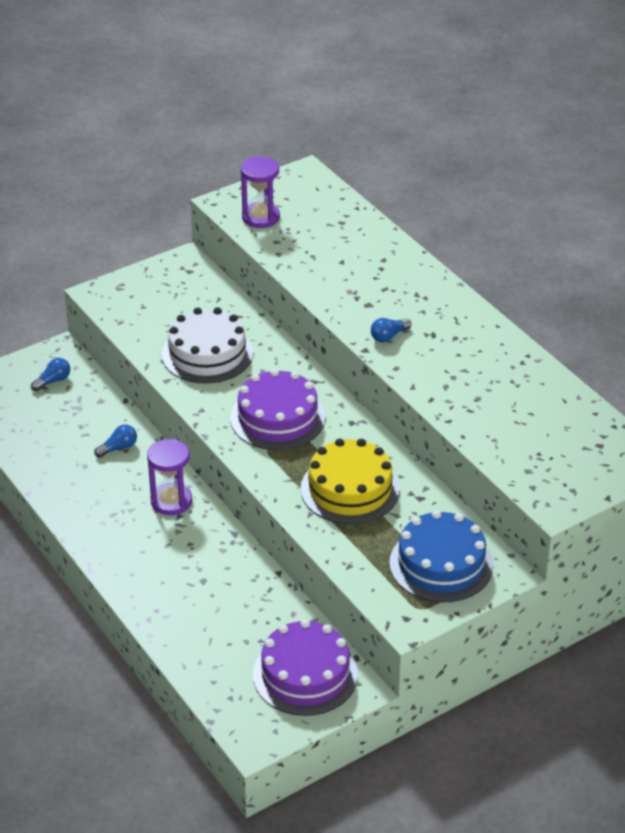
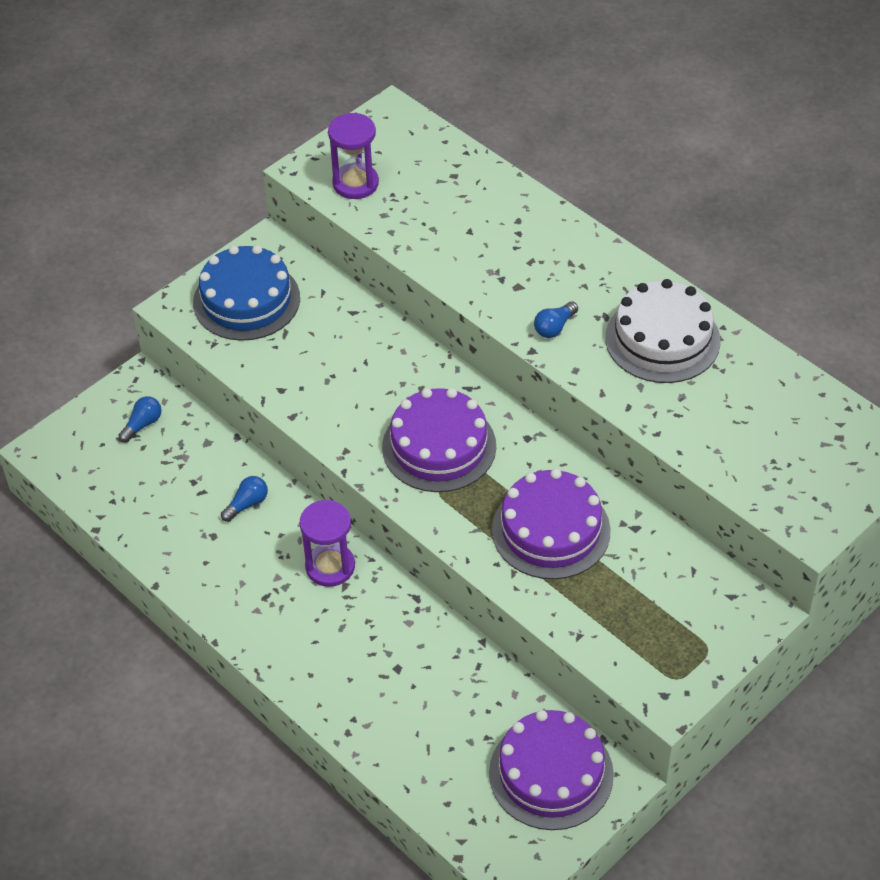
camera: 10 degrees left, 10 degrees up
(207, 354) = (331, 371): white cake -> white cake (662, 339)
(350, 489) = (551, 530): yellow cake -> purple cake
(441, 564) = (684, 614): blue cake -> blue cake (246, 300)

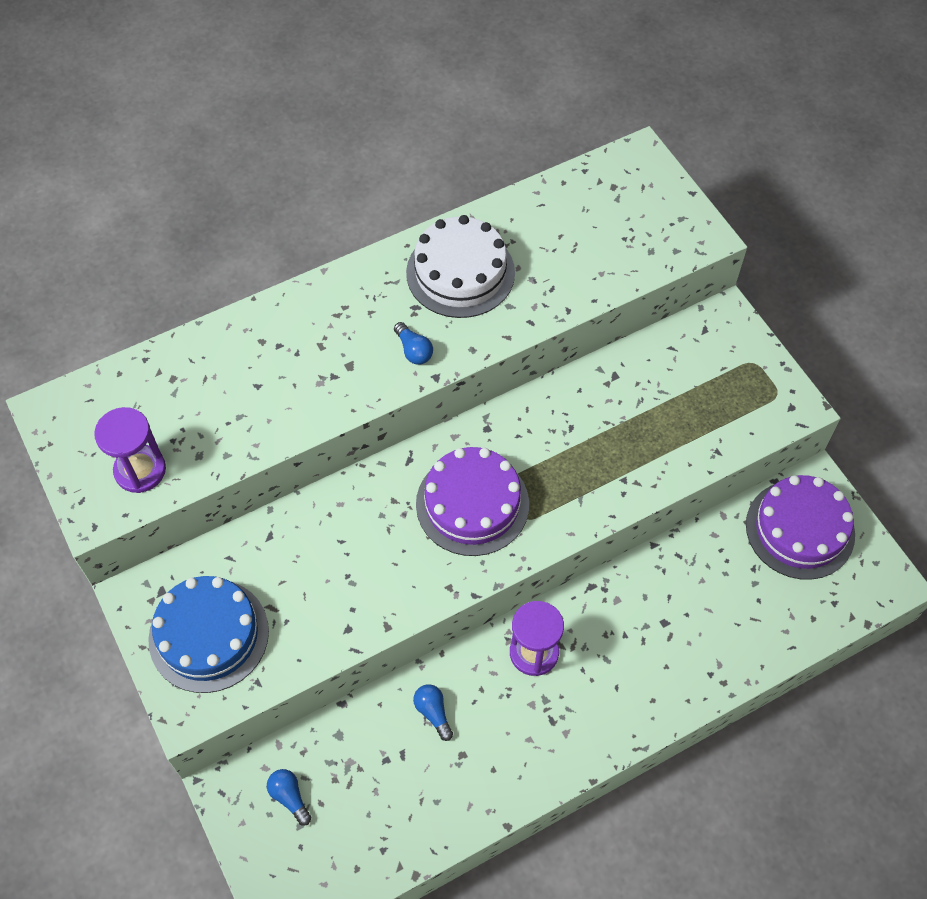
camera: 75 degrees left, 10 degrees up
(551, 530) = (598, 440): purple cake -> none

